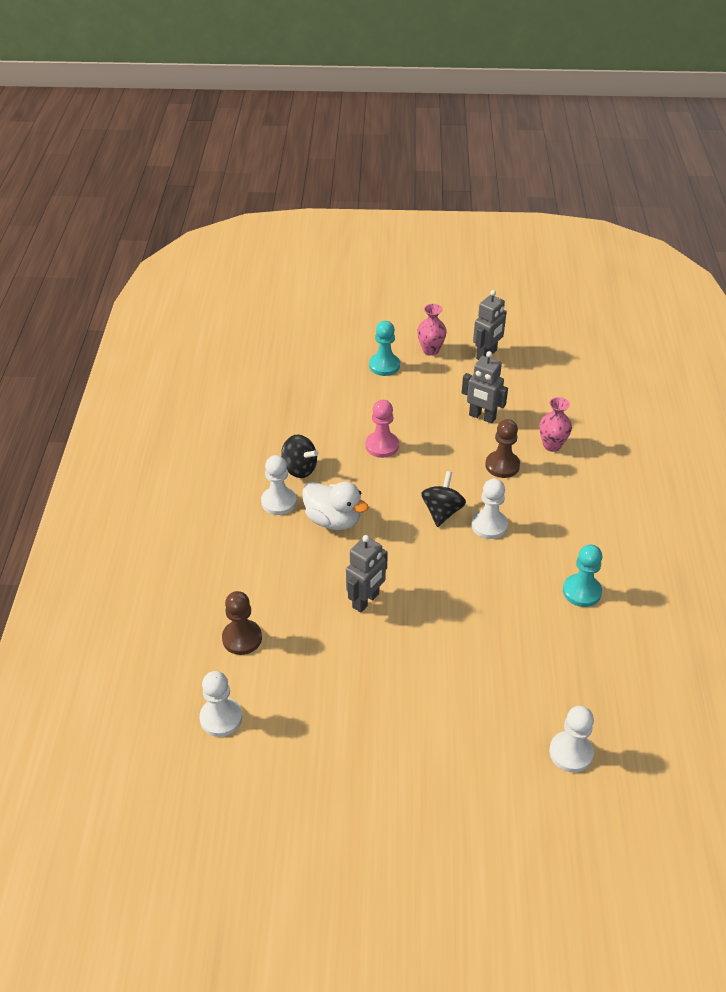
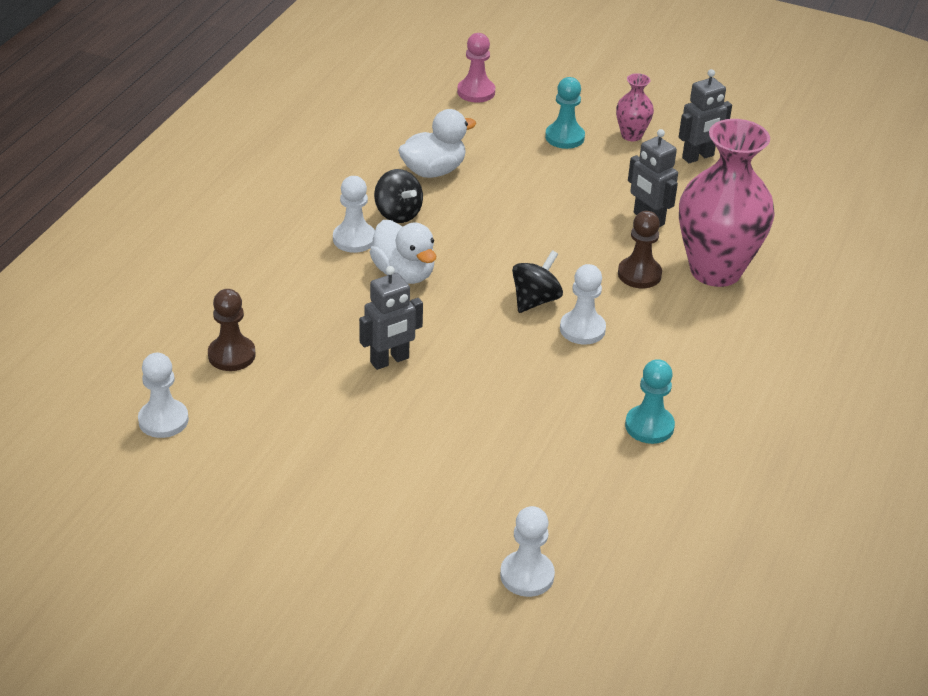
camera: 20 degrees right, 5 degrees down
(305, 423) = (433, 171): none -> white duck
(382, 446) = (508, 216): pink pawn -> pink pawn (476, 92)
(552, 445) = (715, 270): pink vase -> pink vase, size x2.23

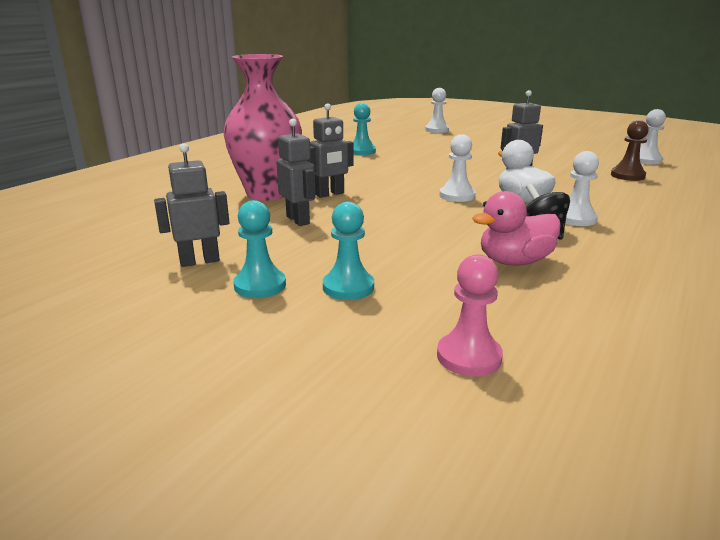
camera: 170 degrees left, 15 degrees down
(433, 171) = (514, 261): white duck -> pink duck
(535, 300) = (416, 187): black spinning top -> none
(582, 329) = (386, 176): white pawn -> white pawn (457, 196)
(631, 135) = (260, 285): pink vase -> turquoise pawn
(639, 274) = (330, 194): brown pawn -> grey robot

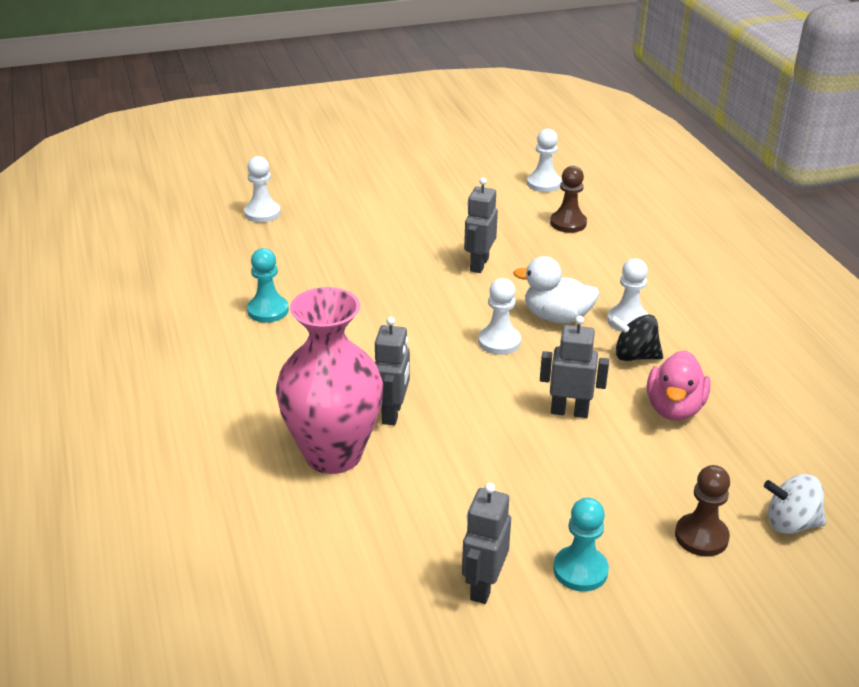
camera: 50 degrees left, 10 degrees up
(298, 220) = (445, 472): grey robot -> grey robot (569, 411)
(348, 287) = (634, 521): turquoise pawn -> none
(375, 319) = (701, 537): none -> brown pawn
(469, 357) = (791, 523): pink pawn -> white spinning top

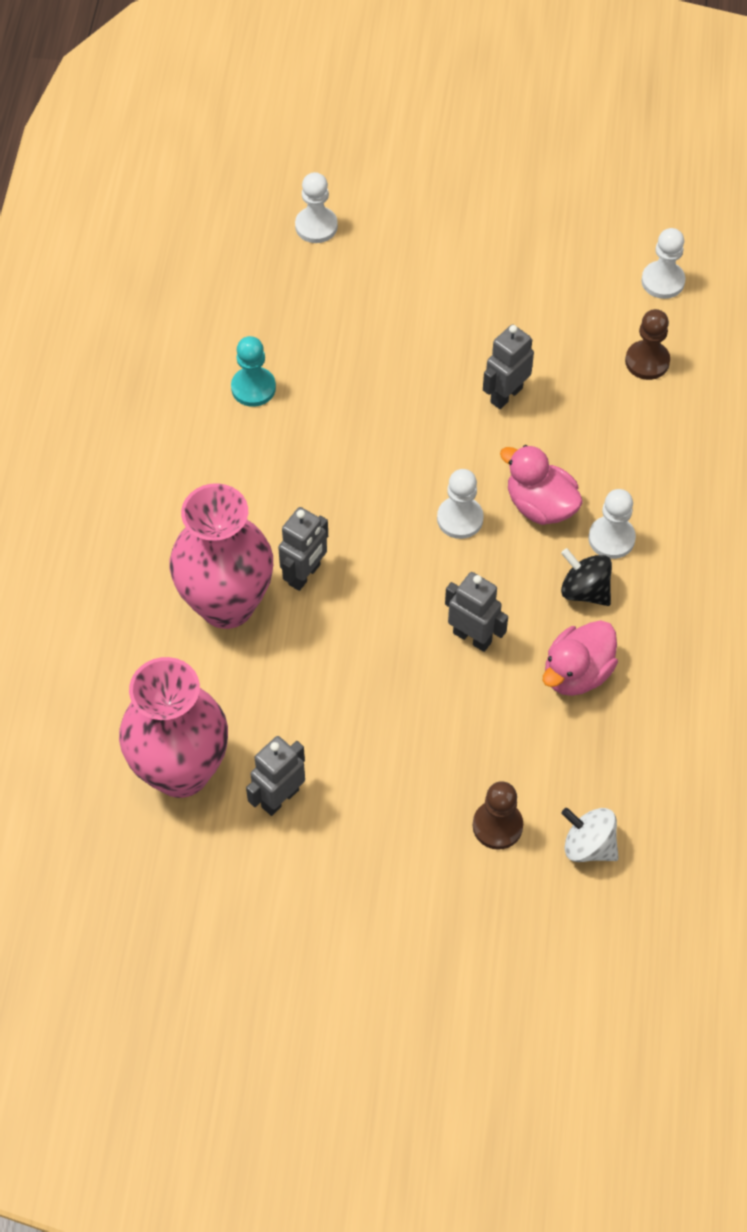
camera: 25 degrees right, 25 degrees up
(368, 598) = (181, 771): none -> pink vase
(556, 317) = (540, 505): white duck -> pink duck
(580, 570) = (369, 816): turquoise pawn -> none

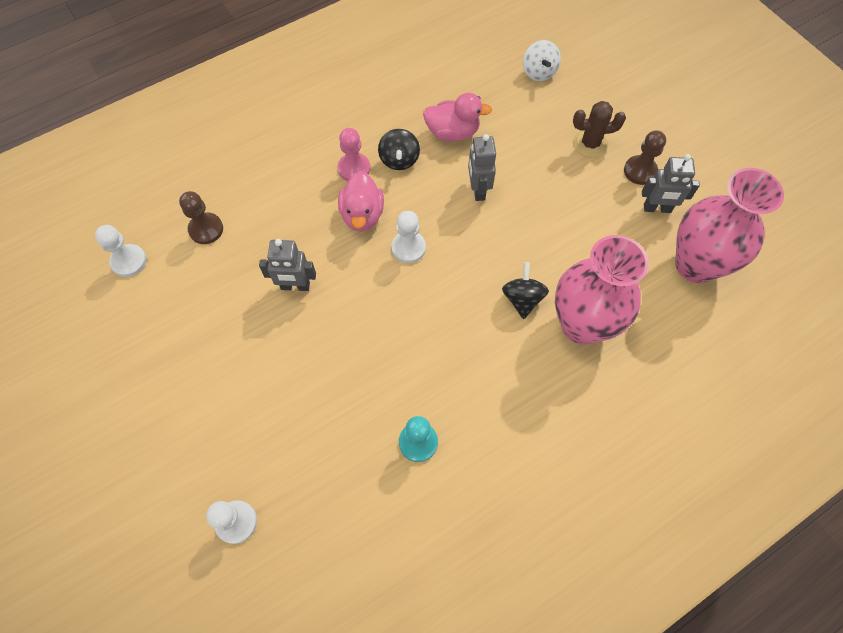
camera: 130 degrees left, 5 degrees up
(305, 575) = (522, 299): grey robot -> black spinning top
(428, 807) = (590, 144): none -> brown cactus
(497, 826) = (568, 111): brown pawn -> brown pawn (640, 171)
(611, 538) = (354, 168): white pawn -> pink pawn

